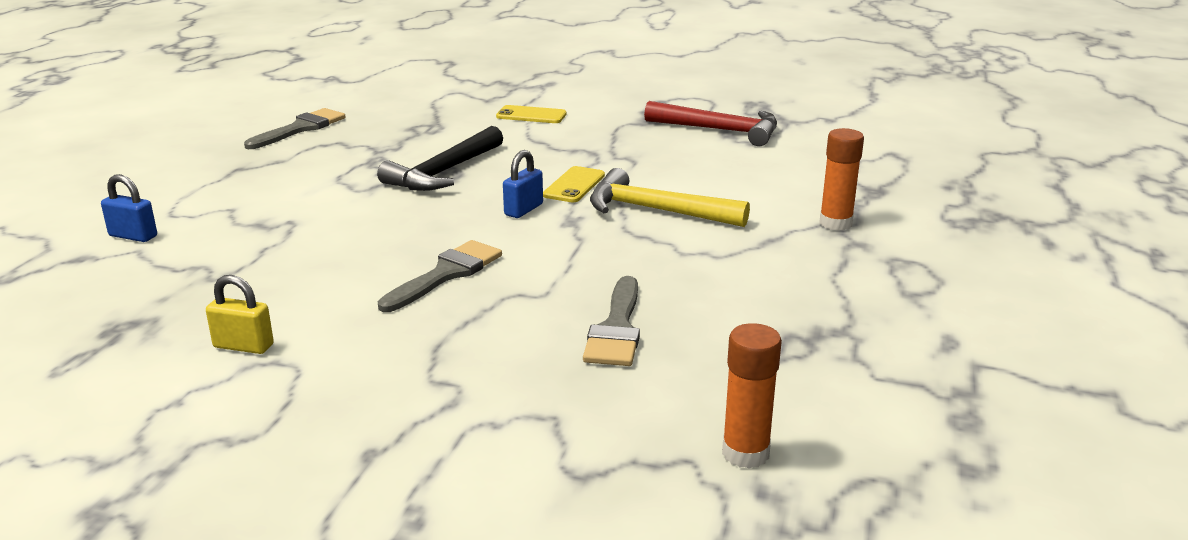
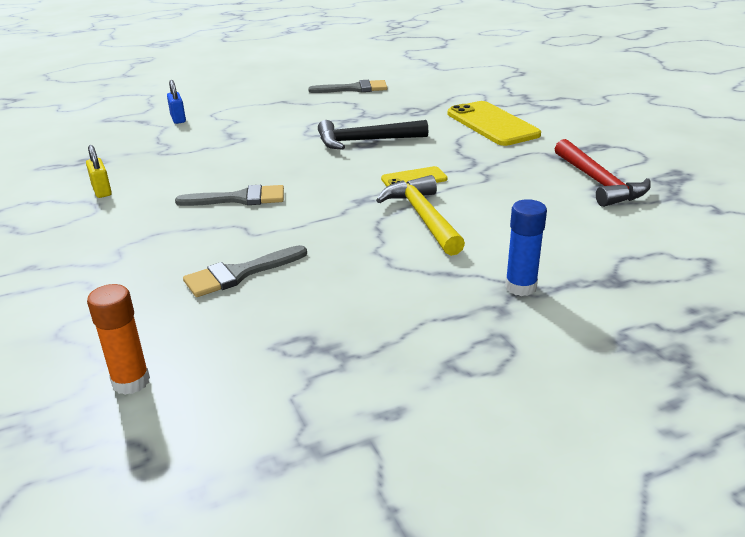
camera: 50 degrees right, 5 degrees up
(523, 210) = (354, 181): blue padlock -> none
(531, 115) = (492, 124): yellow phone -> yellow phone, size x1.89
(835, 223) = (520, 287): orange glue stick -> blue glue stick

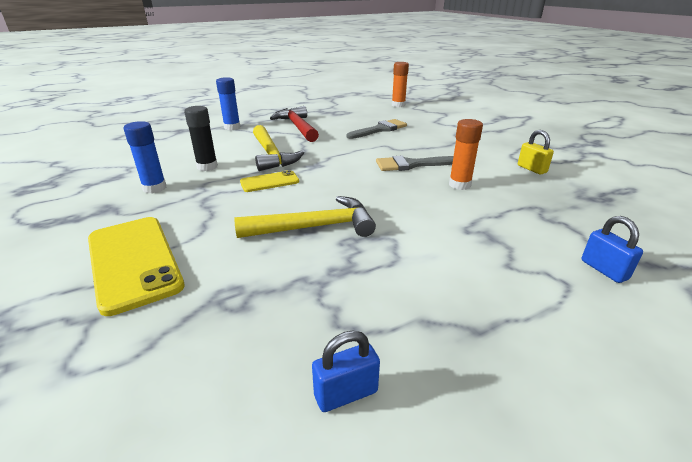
camera: 175 degrees right, 0 degrees up
(208, 173) = (459, 185): none -> orange glue stick
(354, 89) = (346, 393): grey brush -> blue padlock
(365, 141) = (314, 227): black hammer -> yellow hammer
(500, 199) = (207, 167): none -> black glue stick
(537, 174) = (154, 188): none -> blue glue stick
(598, 183) = (110, 180): red hammer -> red hammer (297, 127)

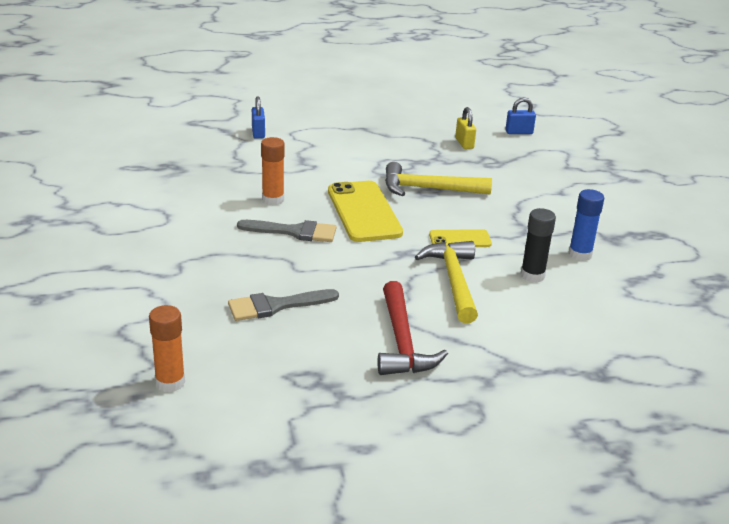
camera: 165 degrees left, 0 degrees up
(134, 261) = (560, 191): yellow phone -> yellow phone (363, 212)
(232, 127) = (513, 364): blue glue stick -> none
(346, 393) = (438, 124): blue padlock -> blue padlock (519, 132)
(531, 169) = (175, 201): yellow padlock -> yellow padlock (464, 143)

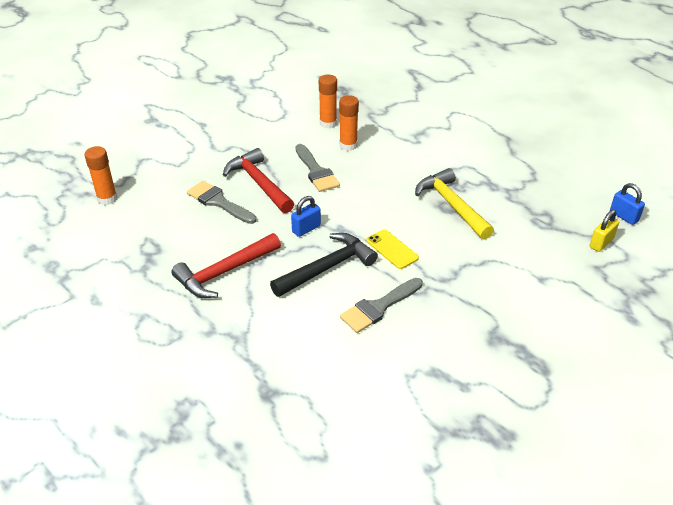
camera: 60 degrees right, 10 degrees up
(218, 195) = (328, 123): none -> orange glue stick
(258, 133) = (433, 100): blue padlock -> blue padlock (306, 229)
(272, 270) = (259, 183): none -> red hammer
(363, 212) = (378, 189): yellow phone -> none
(453, 281) = (327, 268): yellow hammer -> black hammer
(464, 143) = (556, 194): yellow padlock -> yellow padlock (601, 243)
(532, 275) = (379, 307): black glue stick -> grey brush
(580, 254) = (443, 324): blue glue stick -> none

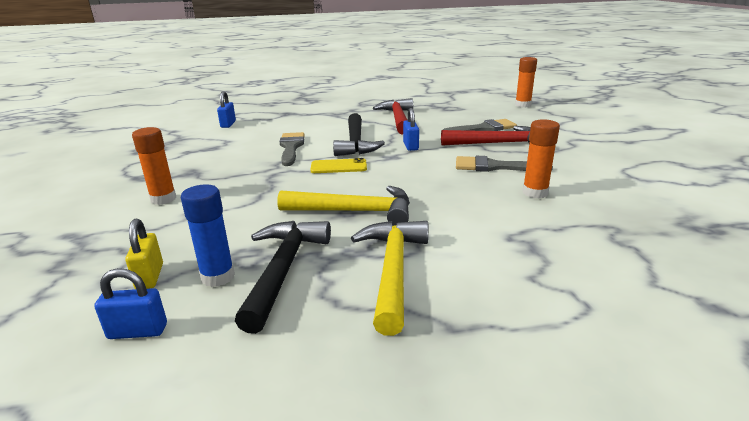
camera: 125 degrees right, 15 degrees down
(328, 123) = (599, 195): orange glue stick -> orange glue stick (163, 199)
(359, 424) = (228, 124): none -> blue padlock
(491, 166) = (393, 270): none -> yellow hammer
(535, 200) = (283, 270): none -> black hammer
(569, 218) = (218, 277): none -> blue glue stick

